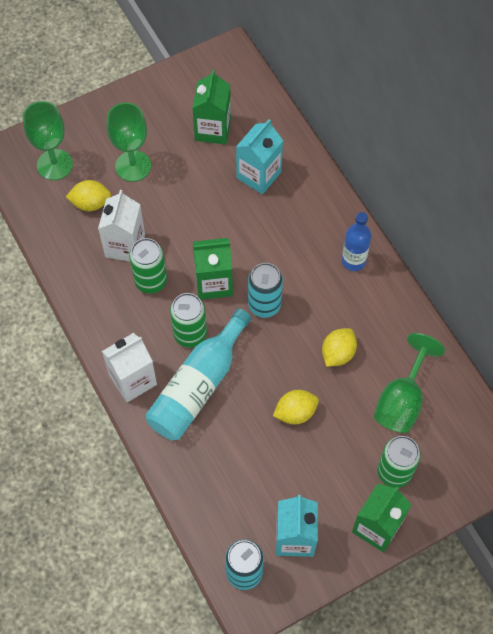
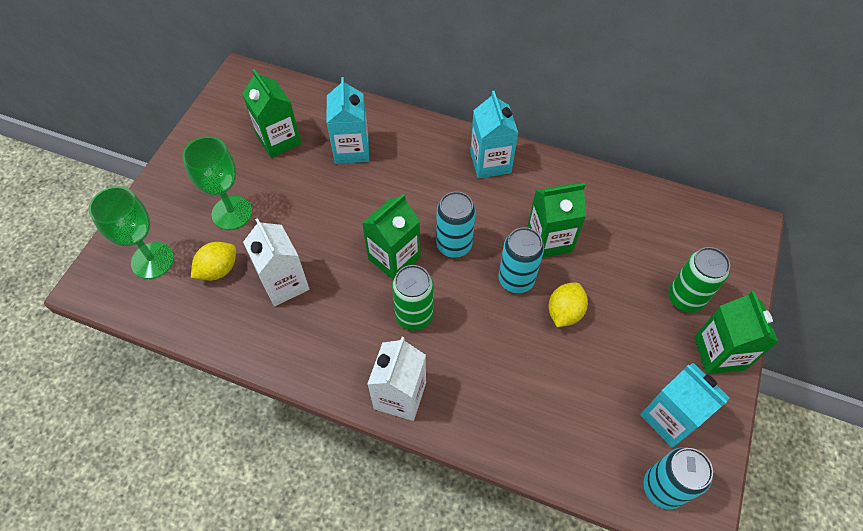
camera: 40 degrees left, 5 degrees down
(151, 281) = (336, 296): green can -> none
(198, 386) = (463, 354): turquoise bottle -> none
(284, 363) = (516, 279): none -> turquoise can
(338, 353) = (549, 240): yellow lemon -> green carton
(353, 261) = (490, 162): blue bottle -> turquoise carton
(402, 400) = (632, 239): green goblet -> none

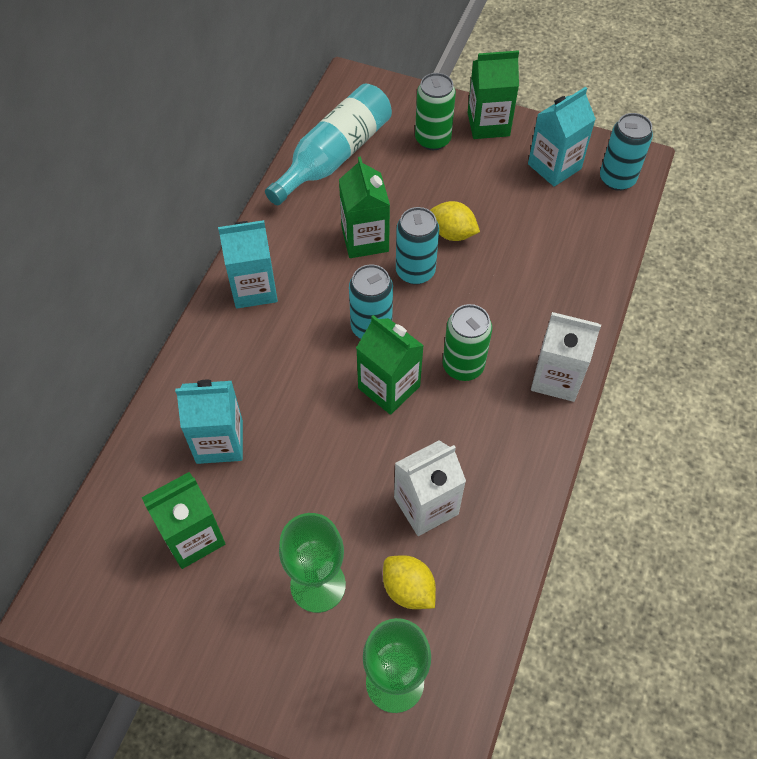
camera: 90 degrees left, 0 degrees up
(646, 214) = (334, 156): none -> turquoise bottle

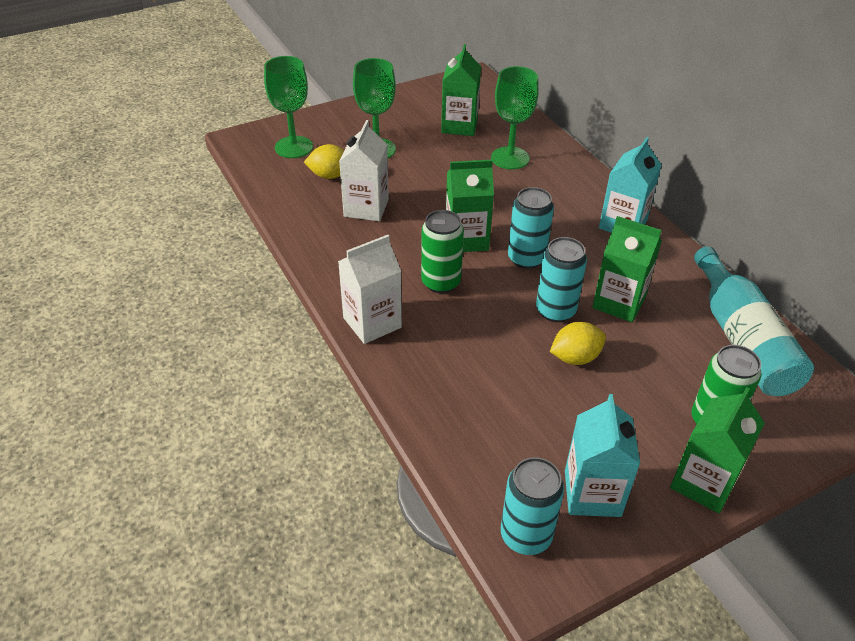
camera: 130 degrees right, 15 degrees down
(219, 441) = (510, 158): turquoise carton -> green goblet

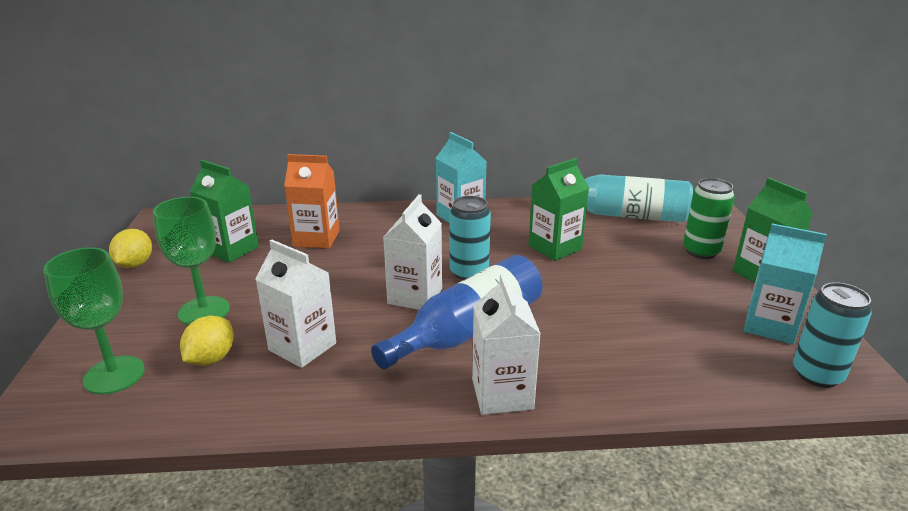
camera: 65 degrees left, 15 degrees down
(441, 282) = (468, 330): green can -> blue bottle
(466, 239) = (415, 296): green carton -> white carton
(510, 158) = (316, 238): green goblet -> orange carton
(555, 310) = (548, 278): turquoise can -> none
(575, 357) = (611, 287): yellow lemon -> yellow lemon (135, 264)

